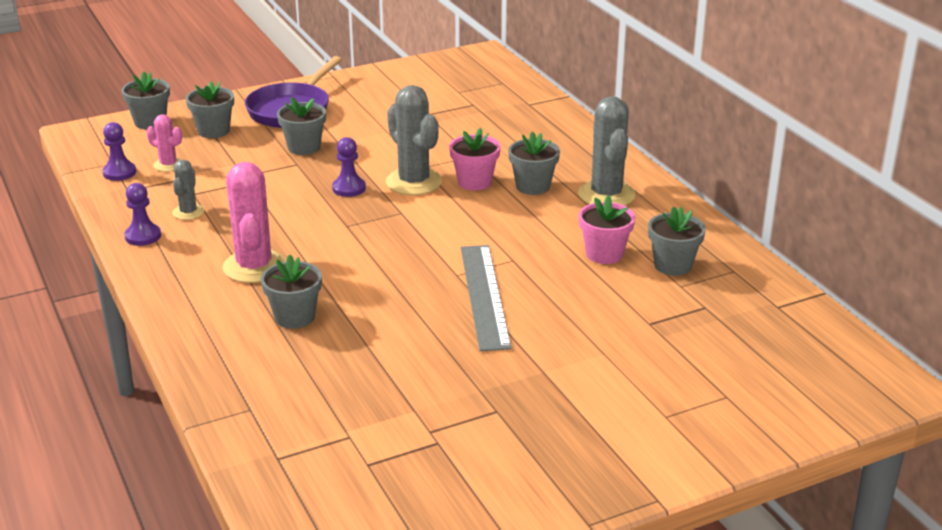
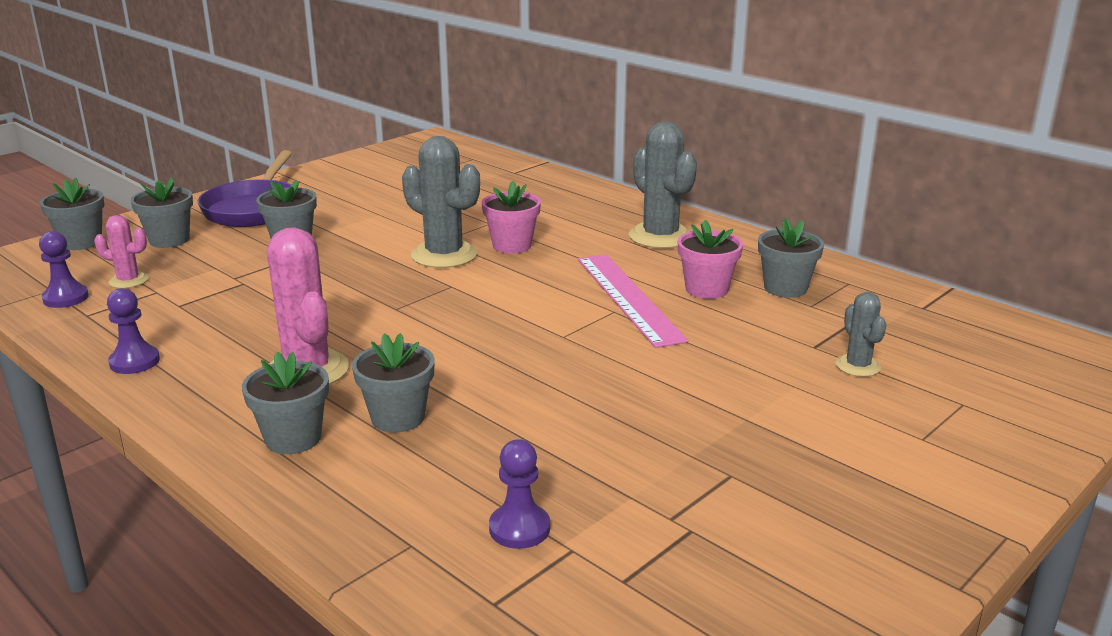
camera: 20 degrees left, 5 degrees down
(188, 212) = (183, 326): grey cactus -> grey cactus (857, 366)
(349, 188) = (372, 272): purple pawn -> purple pawn (519, 528)
(484, 296) = (611, 352): grey ruler -> none
(533, 186) = (578, 240): grey flower pot -> grey flower pot (293, 438)
(534, 250) = (629, 298): none -> pink ruler

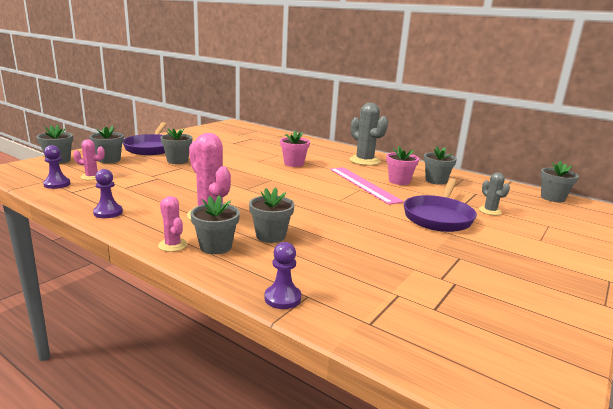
camera: 10 degrees left, 5 degrees down
(221, 433) = (172, 245): none -> pink cactus
(444, 255) = (261, 167): grey cactus -> none
(519, 528) = (364, 286): purple pawn -> purple pawn (282, 298)
(740, 379) = (438, 217): none -> purple pan
(1018, 334) = (552, 198): none -> grey flower pot

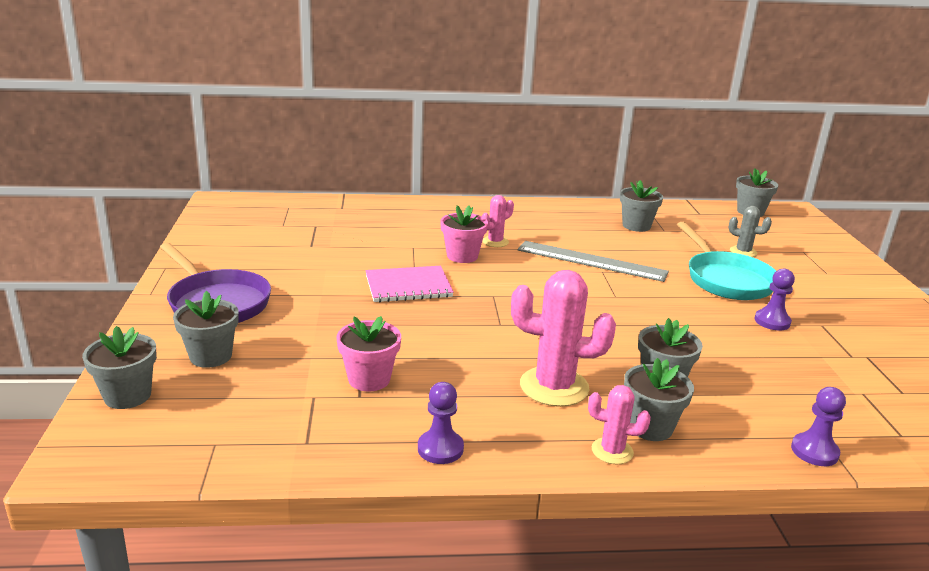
camera: 40 degrees left, 5 degrees up
(57, 184) = (250, 442): purple pawn -> purple pawn (772, 321)
(92, 177) = (267, 401): pink cactus -> pink cactus (495, 242)
(177, 161) = (315, 313): grey flower pot -> none
(239, 165) = (408, 286): none -> pink notebook
(363, 184) = (591, 261): pink ruler -> grey ruler
(364, 161) = (521, 220): grey cactus -> none
(399, 181) = (610, 241): pink flower pot -> pink flower pot (369, 379)
(438, 217) = (726, 280): purple pan -> turquoise pan

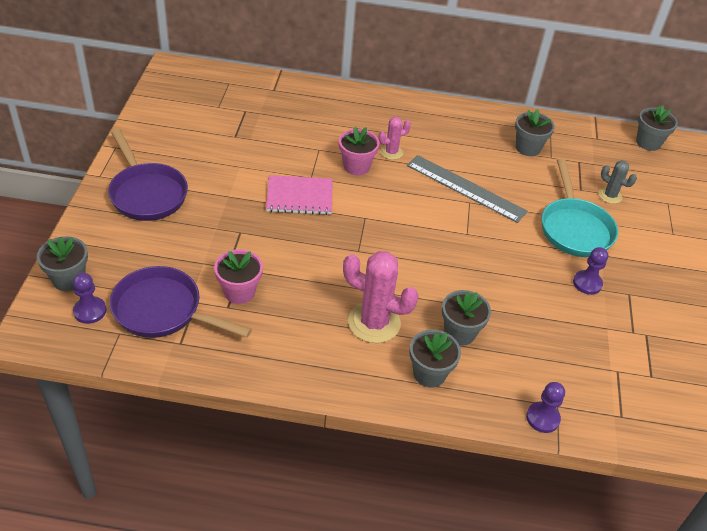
camera: 10 degrees right, 20 degrees up
(211, 356) = (132, 250): grey flower pot -> none
(271, 411) = (163, 310): none -> purple pan
(440, 449) = (269, 365): purple pawn -> purple pawn (90, 311)
(612, 451) = (391, 390): pink cactus -> none

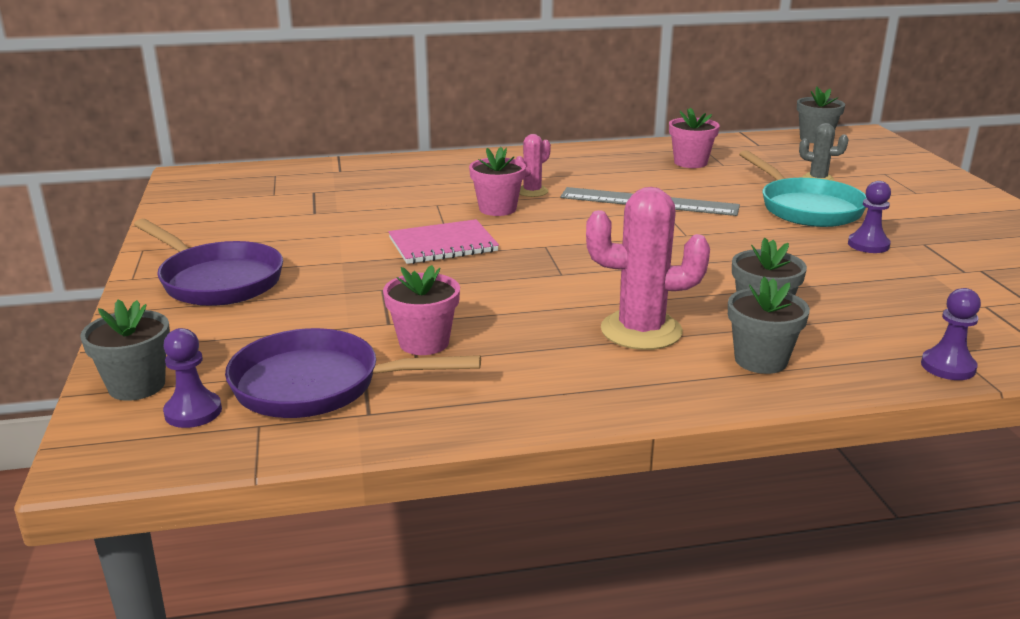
camera: 15 degrees left, 20 degrees down
(528, 148) = (690, 162): grey flower pot -> pink flower pot

